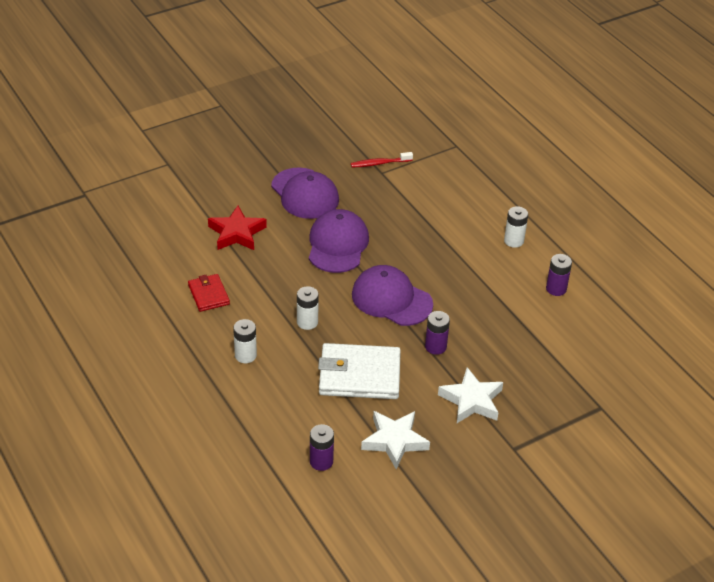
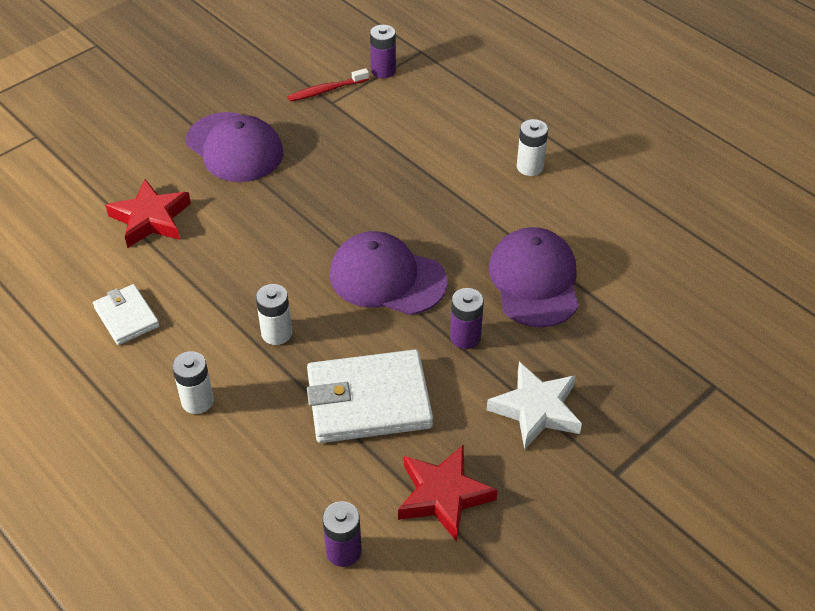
camera: 10 degrees left, 5 degrees up
(208, 295) = (126, 317): red wallet -> white wallet
(337, 244) = (295, 212): purple cap -> purple cap (534, 281)
(394, 441) = (443, 496): white star -> red star
(556, 289) = (604, 224): purple battery -> purple battery (383, 70)

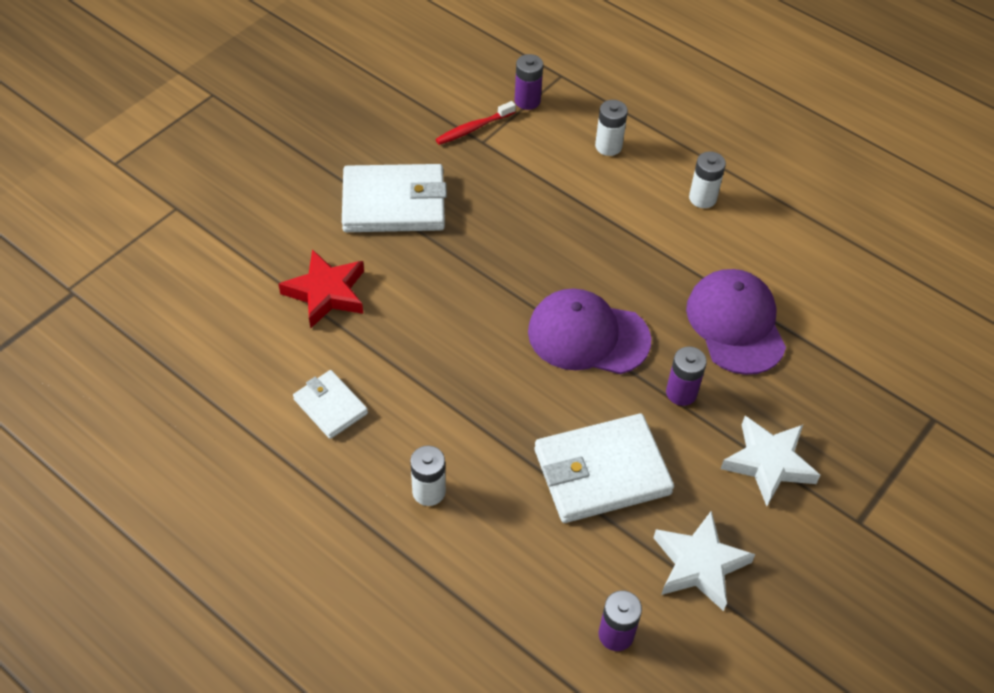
camera: 10 degrees left, 5 degrees up
(235, 148) = (394, 203): purple cap -> white wallet
(276, 333) = (490, 408): white battery -> white battery (608, 146)
(443, 496) = (699, 564): red star -> white star

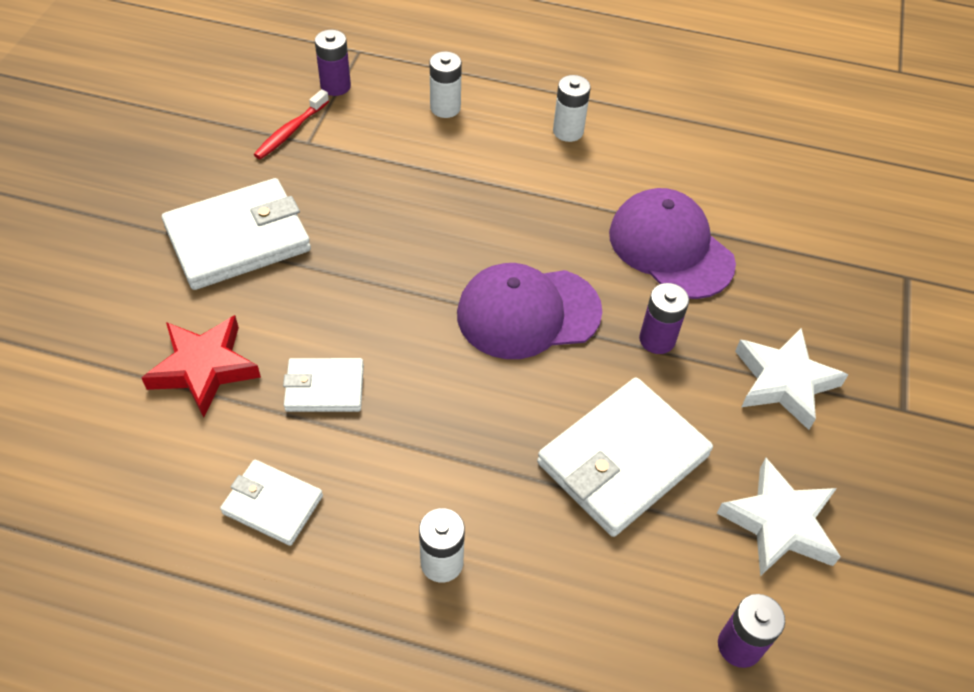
camera: 25 degrees left, 0 degrees up
(405, 338) = (324, 388): none -> white wallet

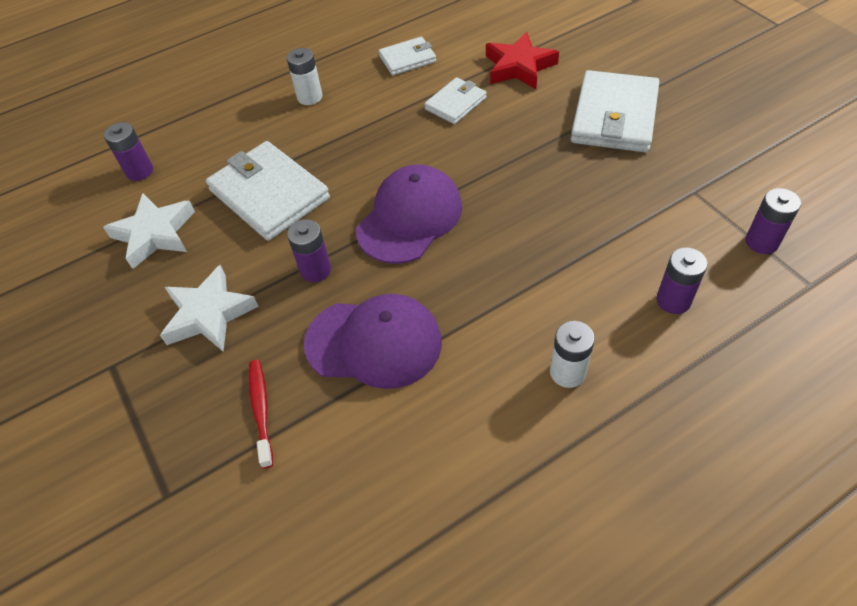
camera: 140 degrees right, 0 degrees up
(290, 131) = (716, 188): red toothbrush -> red toothbrush (261, 410)
(445, 108) = (673, 300): white battery -> purple battery
(623, 460) = (269, 194): white wallet -> white wallet turned 45 degrees counterclockwise

